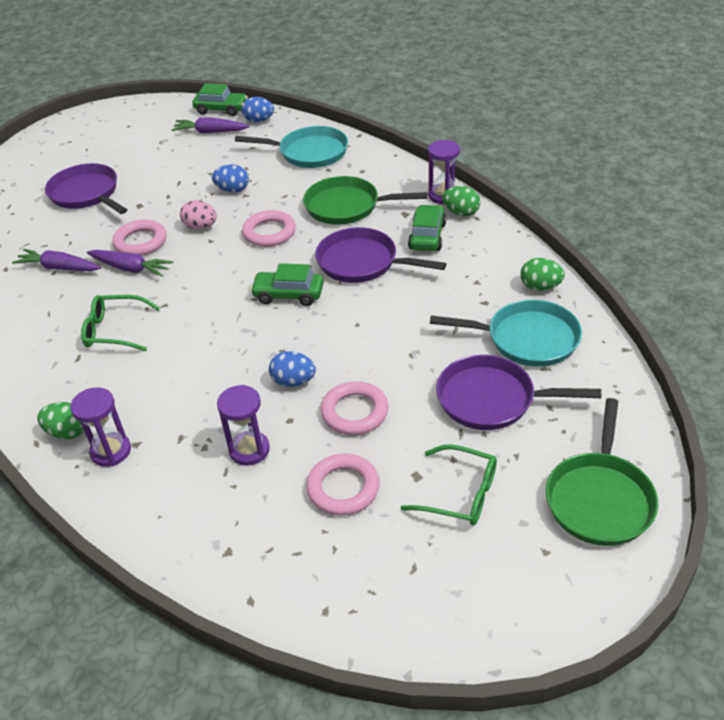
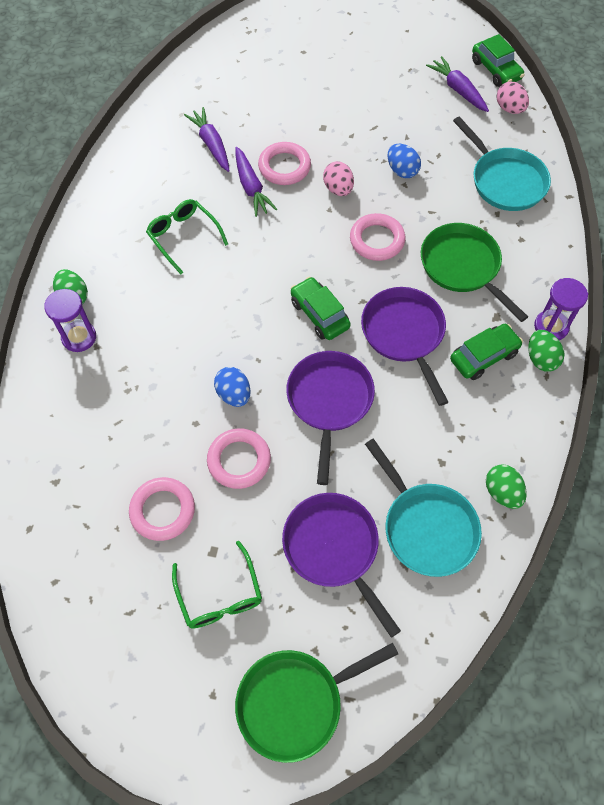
camera: 45 degrees right, 20 degrees up
(87, 194) = (302, 83): purple pan -> purple pan (329, 401)
(249, 450) = (148, 421): purple hourglass -> none
(259, 121) = (509, 109): blue egg -> pink egg

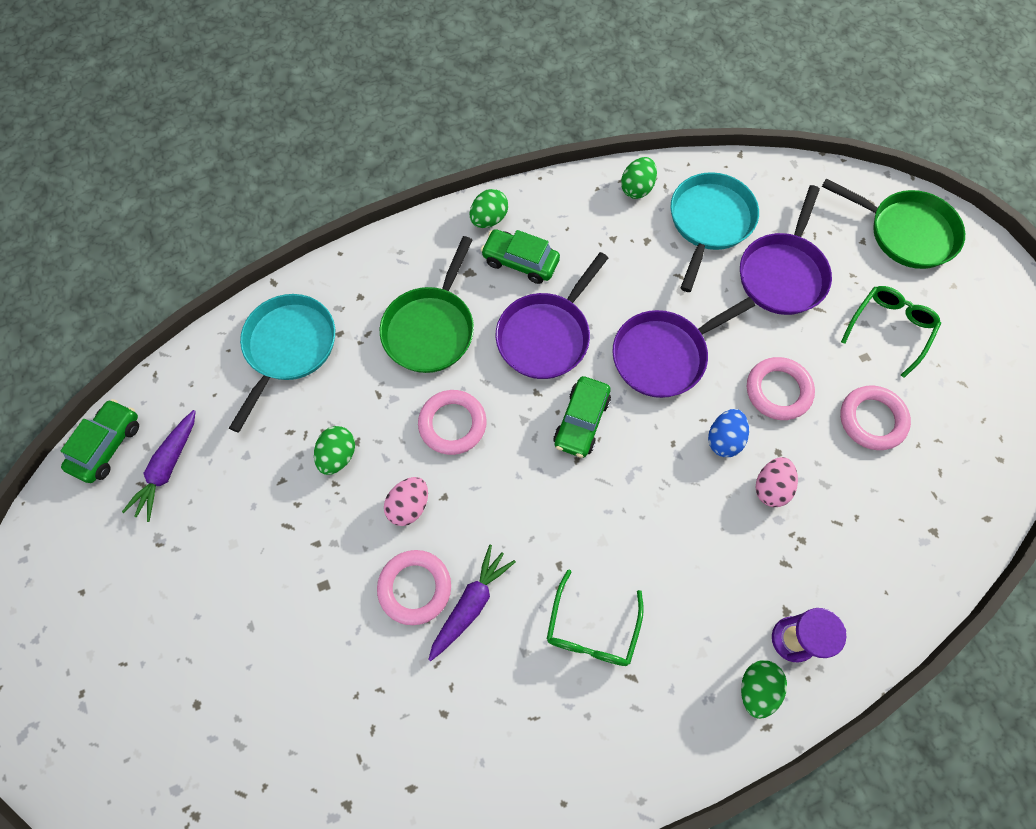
camera: 125 degrees left, 5 degrees up
(211, 144) = (436, 705): purple carrot -> none
(402, 171) = (338, 456): blue egg -> green egg
(509, 109) = (170, 397): pink egg -> pink egg (771, 487)
(551, 327) = (448, 227): purple hourglass -> none

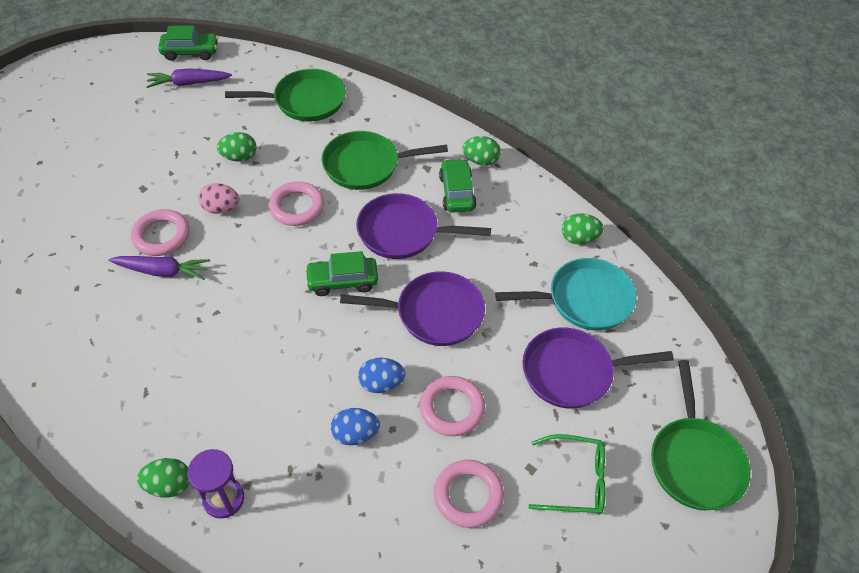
camera: 60 degrees right, 15 degrees down
(288, 348) = (305, 101): turquoise pan -> green pan
(592, 628) = (174, 351): green glasses -> none
(663, 355) = (434, 313): purple pan -> purple pan turned 150 degrees clockwise
(771, 487) = (355, 434): pink egg -> blue egg

